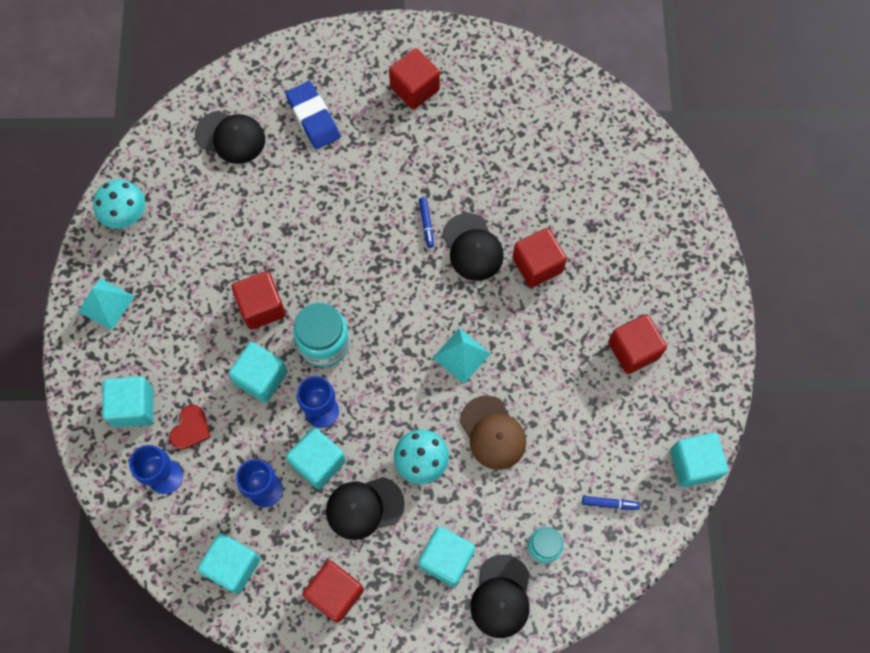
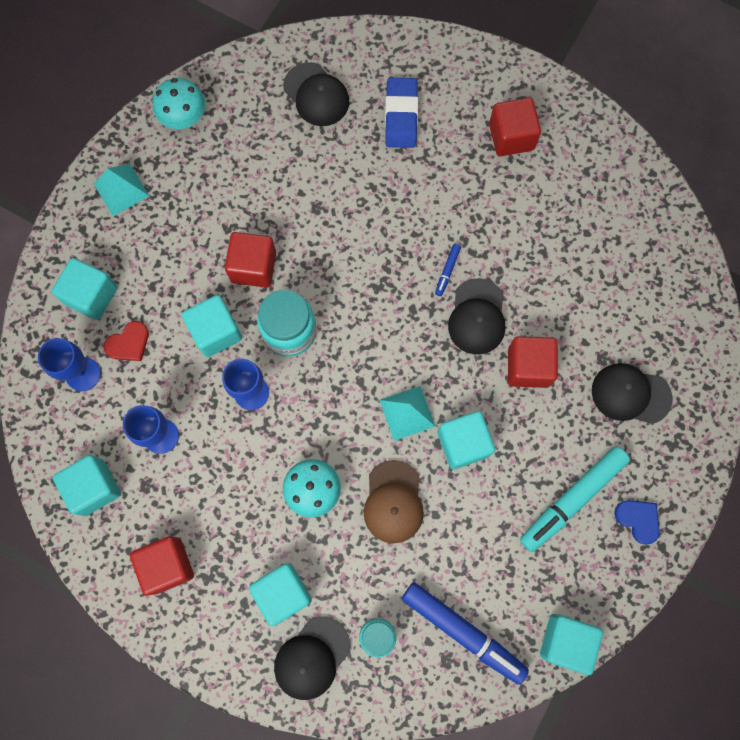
camera: 30 degrees right, 5 degrees up
(318, 462) = (221, 438): turquoise cube -> turquoise cube (463, 443)
(364, 507) = (237, 503): black cap -> black cap (630, 394)
(610, 503) = (463, 632): blue marker -> blue marker, size x2.31
(633, 350) = (572, 499): red cube -> turquoise marker
(693, 336) = (638, 519): none -> blue heart

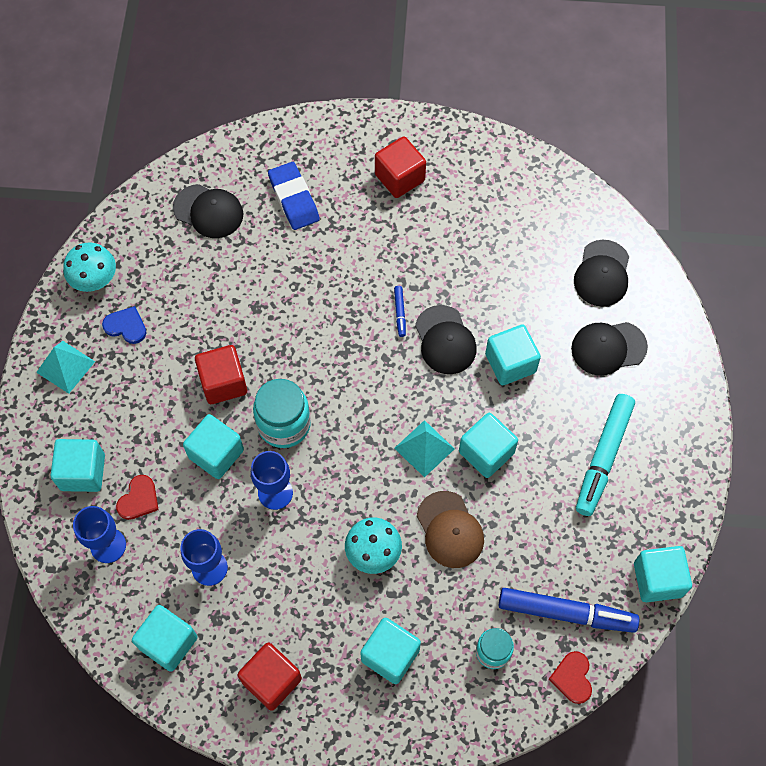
camera: 25 degrees left, 10 degrees down
(312, 658) = (444, 699): black cap -> black cap (602, 273)
(439, 695) = (572, 678): none -> red heart
(528, 367) = (510, 363): red cube -> turquoise cube
(638, 519) = (667, 449): blue heart -> blue heart (126, 326)

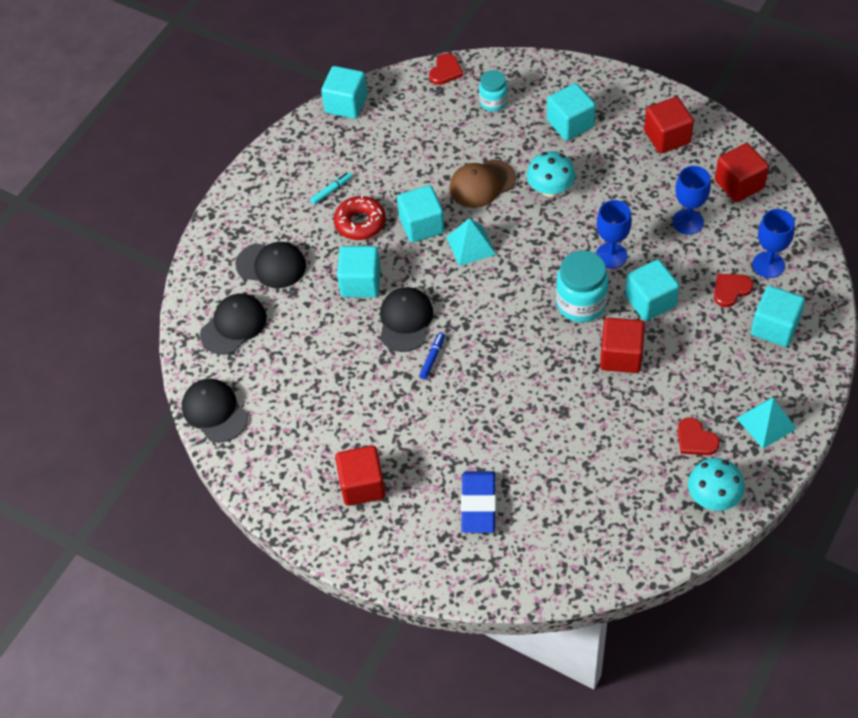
camera: 150 degrees left, 10 degrees down
(126, 326) = (695, 439): blue heart -> red heart
(168, 642) = (739, 184): turquoise cube -> red cube
(208, 211) = (571, 524): black cap -> black cap (214, 411)
(450, 530) = (482, 184): brown cap -> brown cap turned 120 degrees counterclockwise
(550, 430) = (360, 223): none -> red donut
(566, 613) = (426, 107): blue marker -> none
(603, 457) = (331, 190): turquoise marker -> turquoise marker, size x0.43

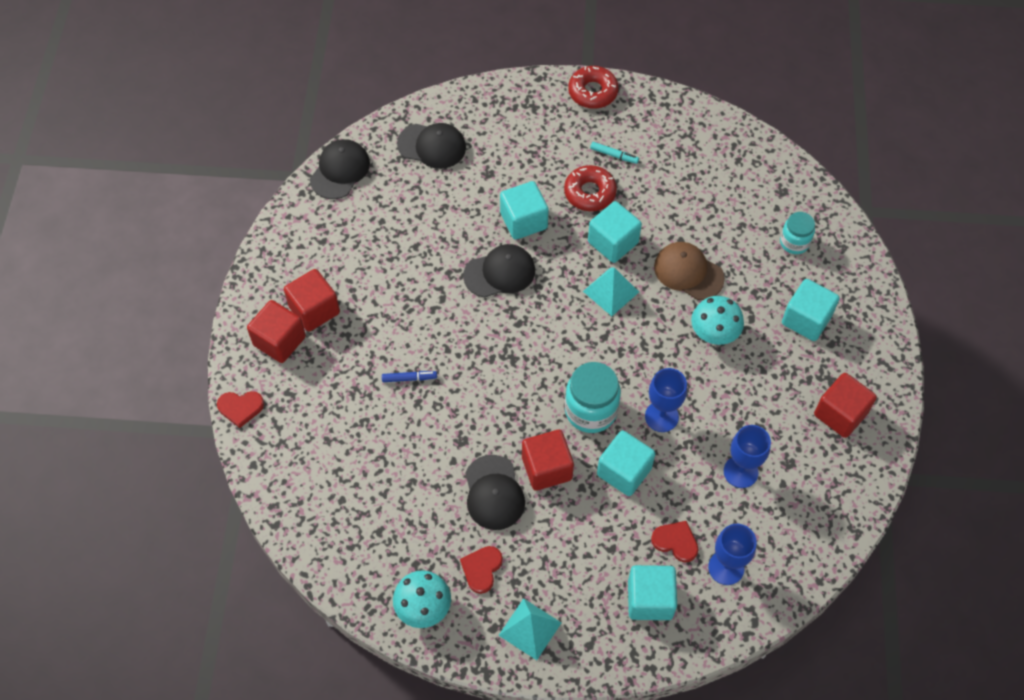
camera: 60 degrees right, 5 degrees up
(253, 180) = (593, 92): none -> red donut
(271, 265) = (508, 146): black cap -> black cap (494, 493)
(346, 104) = (720, 124): turquoise cube -> none
(432, 358) = (470, 310): blue marker -> blue marker (409, 378)
(445, 71) = (809, 187): red heart -> red heart (240, 408)
(478, 504) = (333, 408): blue eraser -> none
(739, 184) = (816, 504): red cube -> red cube (279, 341)

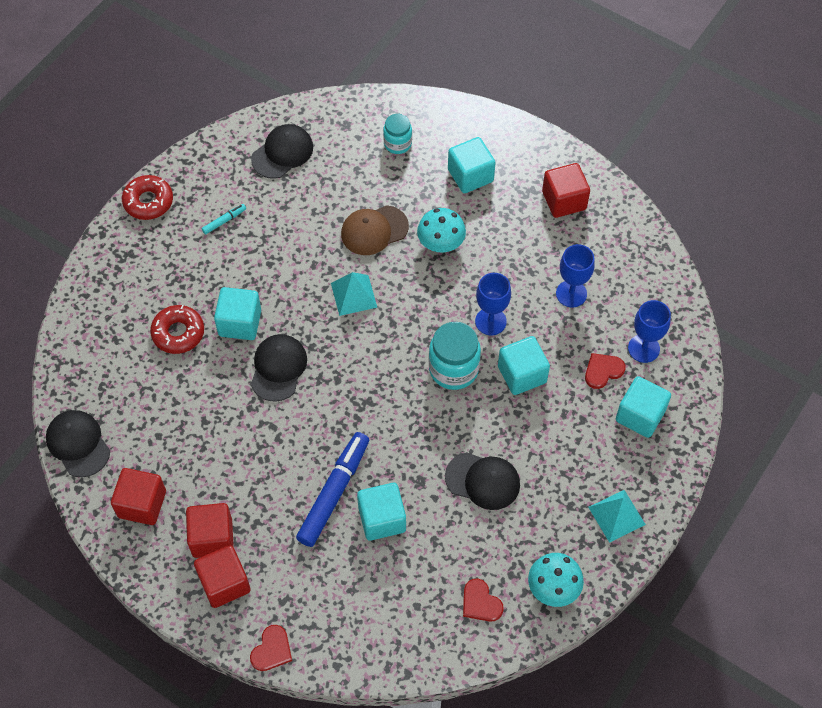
camera: 60 degrees left, 0 degrees up
(409, 378) = (334, 492): blue marker -> blue marker, size x2.31
(432, 146) = (109, 354): black cap -> black cap (282, 153)
(481, 569) = (545, 525): red heart -> red heart (480, 602)
(546, 468) = (485, 429): red cube -> red cube (142, 504)
(590, 193) = (248, 259): red donut -> red donut (178, 333)
(613, 242) = (308, 268): turquoise cube -> turquoise cube (382, 519)

